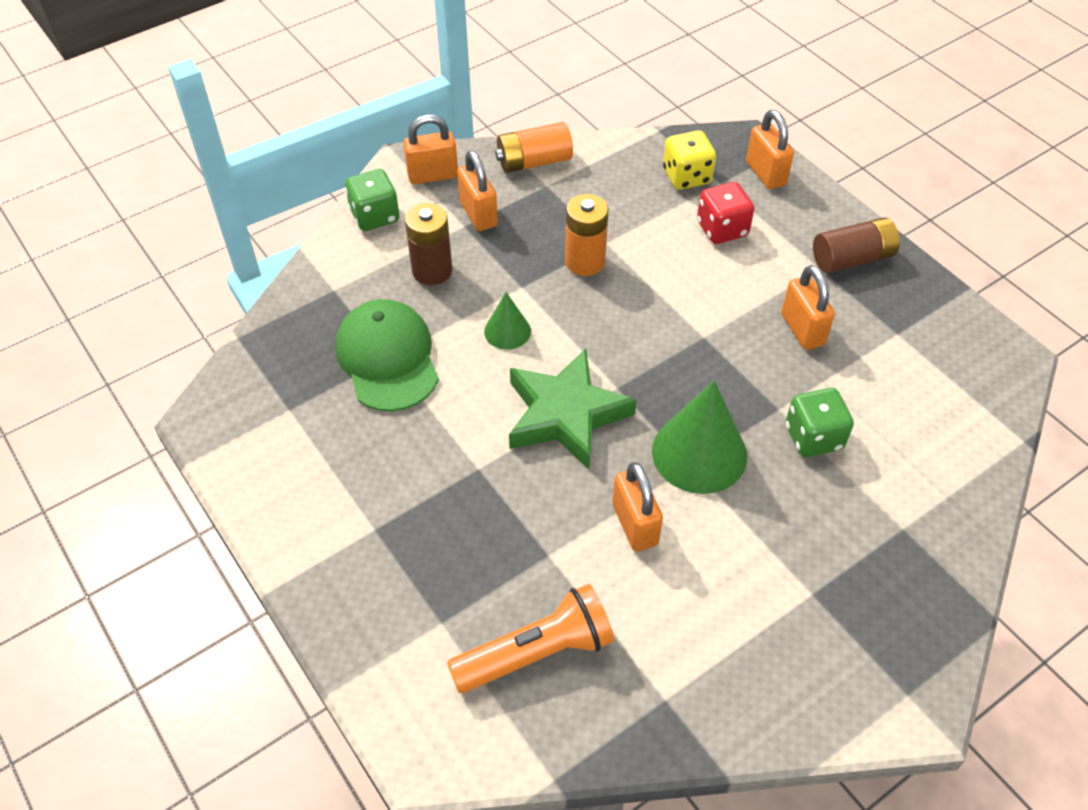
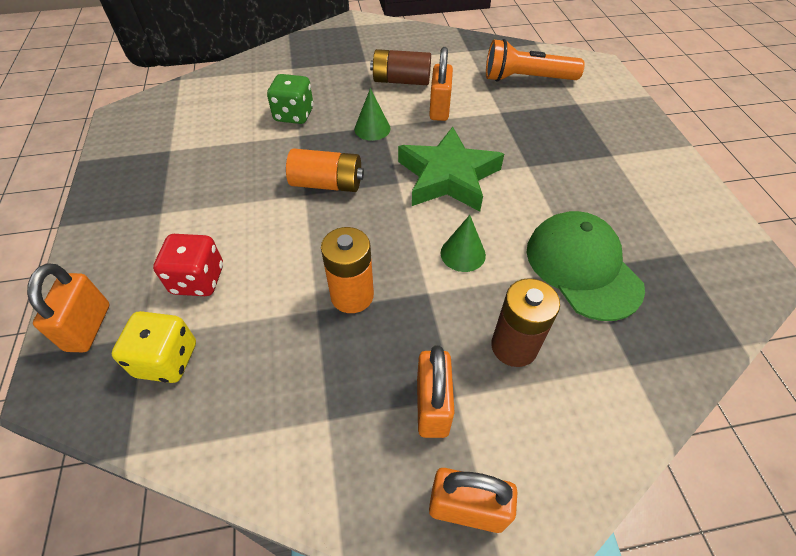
camera: 155 degrees left, 0 degrees up
(375, 216) = (566, 461): green dice -> none
(387, 358) = (582, 267): green cap -> green cap turned 150 degrees clockwise
(534, 162) = (319, 470): orange battery -> orange battery (327, 184)
(699, 453) = (372, 129): green cone -> green cone, size x0.54
(802, 329) = (229, 174): orange padlock -> none
(852, 259) = (128, 210): brown battery -> brown battery (401, 81)

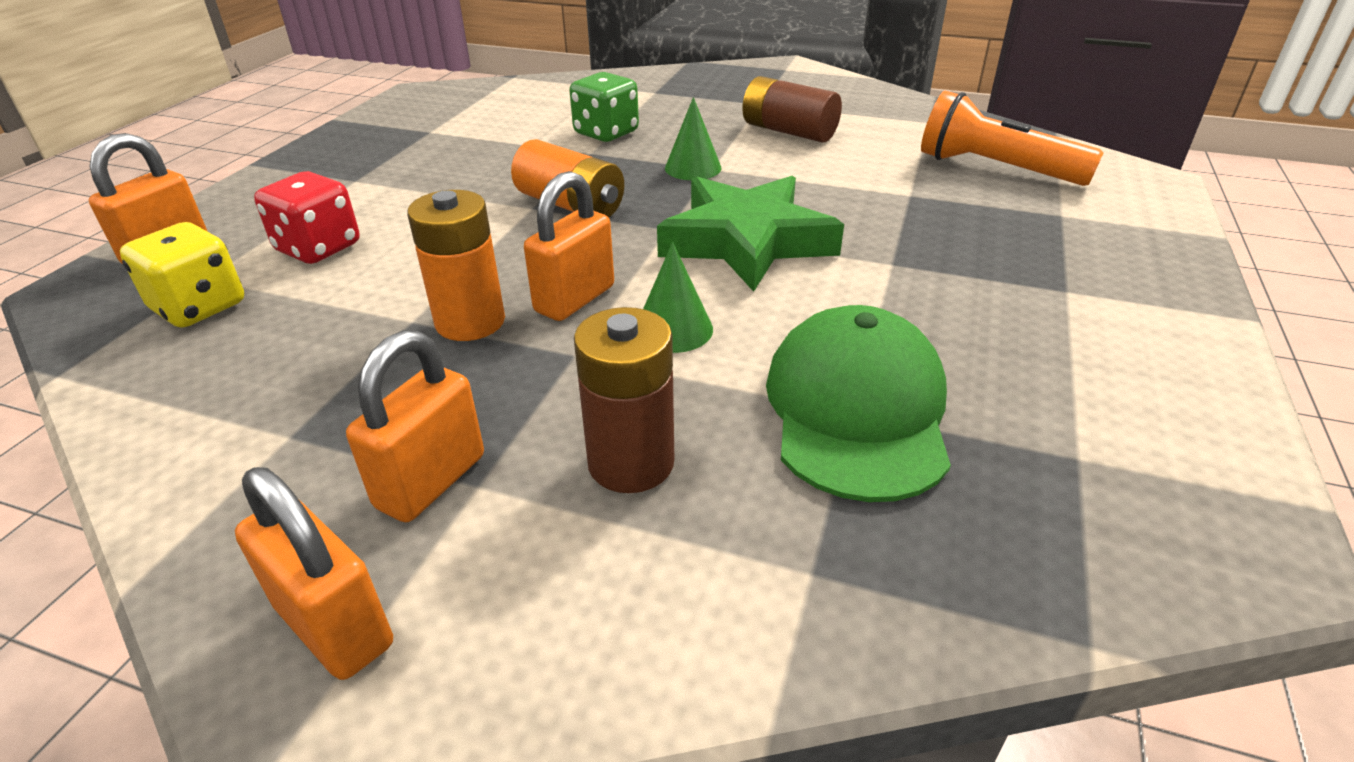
camera: 30 degrees right, 15 degrees down
(439, 109) = (813, 170): orange padlock -> orange padlock (575, 299)

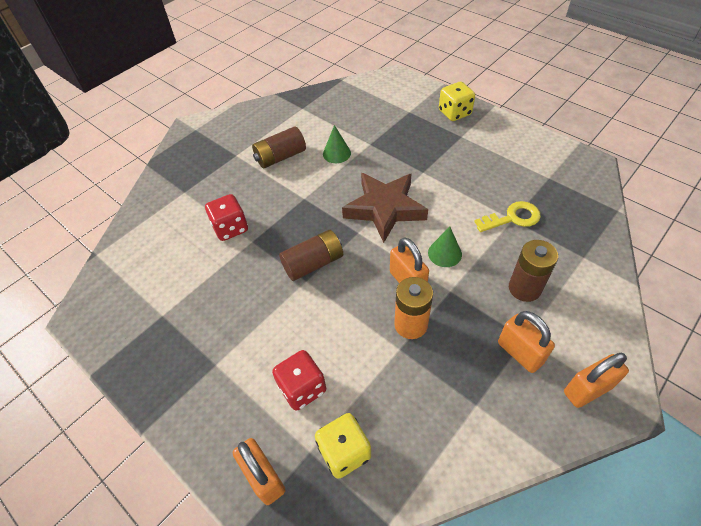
camera: 65 degrees left, 15 degrees up
(571, 205) = (313, 263): orange battery -> brown battery
(606, 133) = (230, 228): green dice -> red dice
(693, 168) = (299, 205): green cone -> green cone (336, 153)
(747, 241) = (385, 209): green star -> brown star
(857, 410) = (512, 218): green cap -> yellow key
(995, 169) = (362, 110): orange flashlight -> none
(1137, 267) = (454, 113): none -> yellow dice

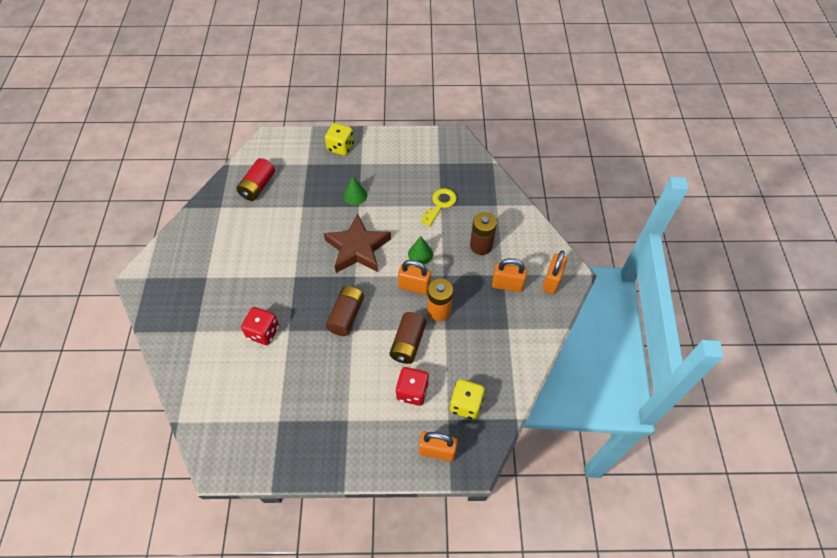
camera: 45 degrees left, 5 degrees up
(280, 157) = (245, 257): brown battery -> brown battery (408, 343)
(336, 153) = (285, 228): green cone -> green cone (355, 195)
(348, 108) = (258, 186): none -> red battery

